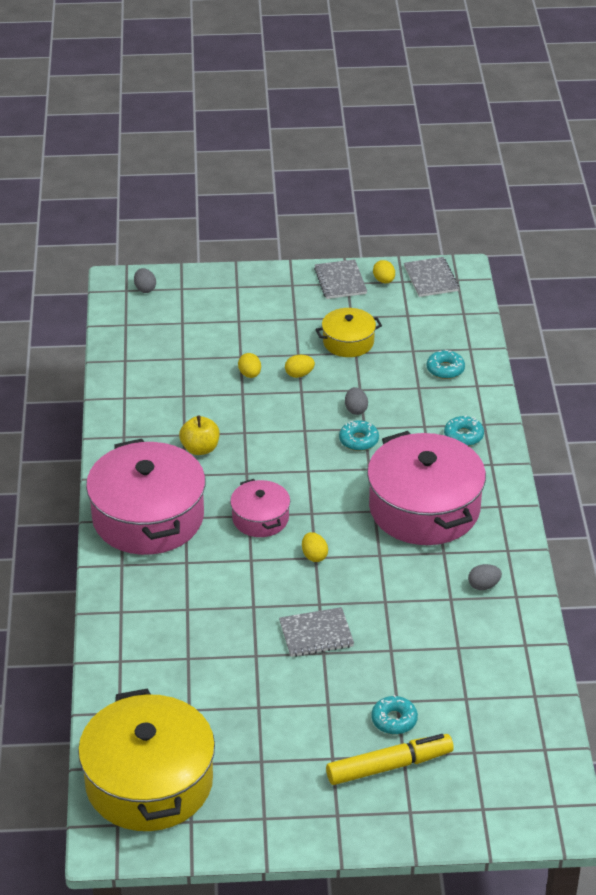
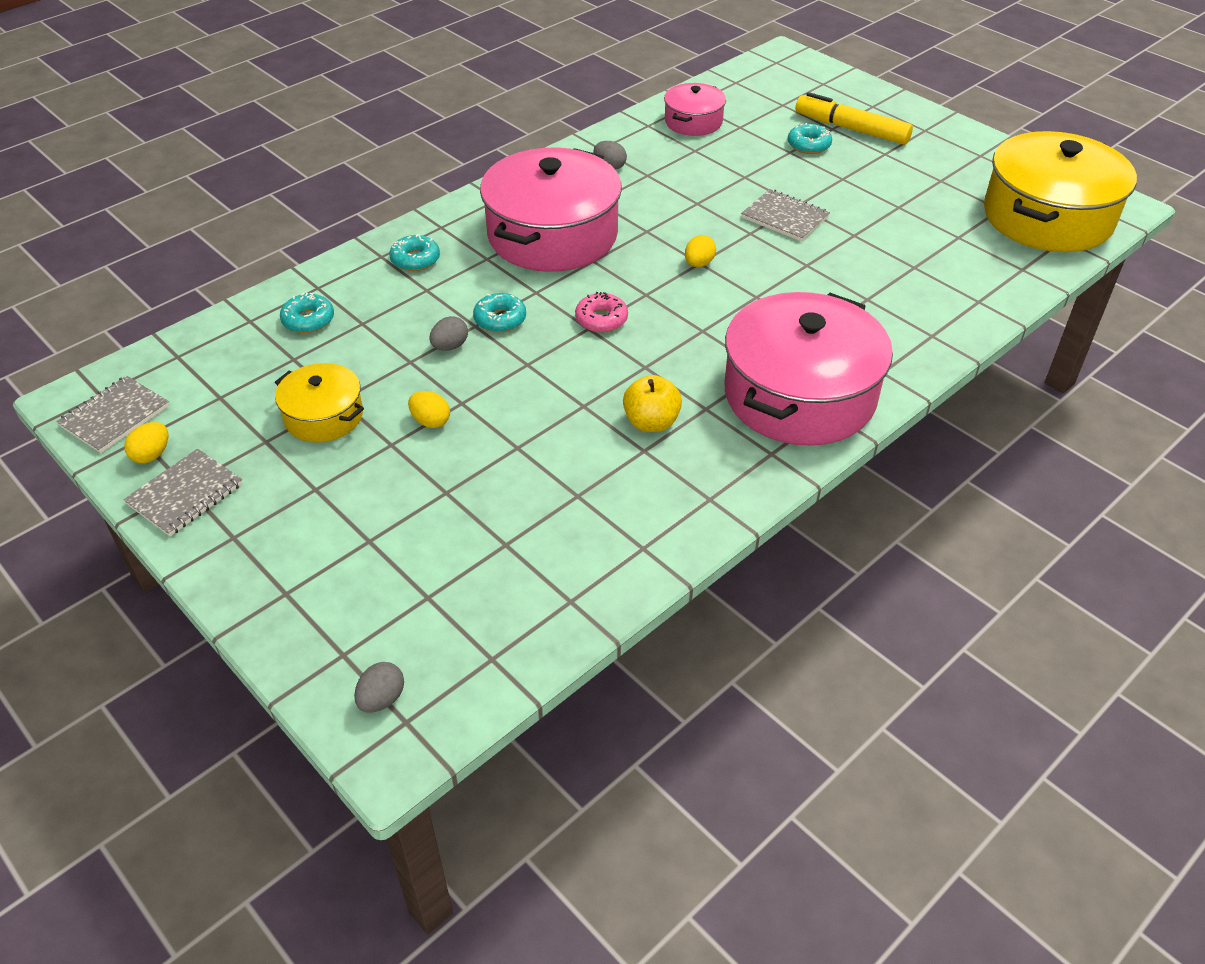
camera: 130 degrees left, 5 degrees up
(250, 374) = (474, 462): yellow egg -> none
(260, 518) = (696, 320): pink pot -> pink pot (693, 122)
(309, 480) = (601, 319): none -> pink donut

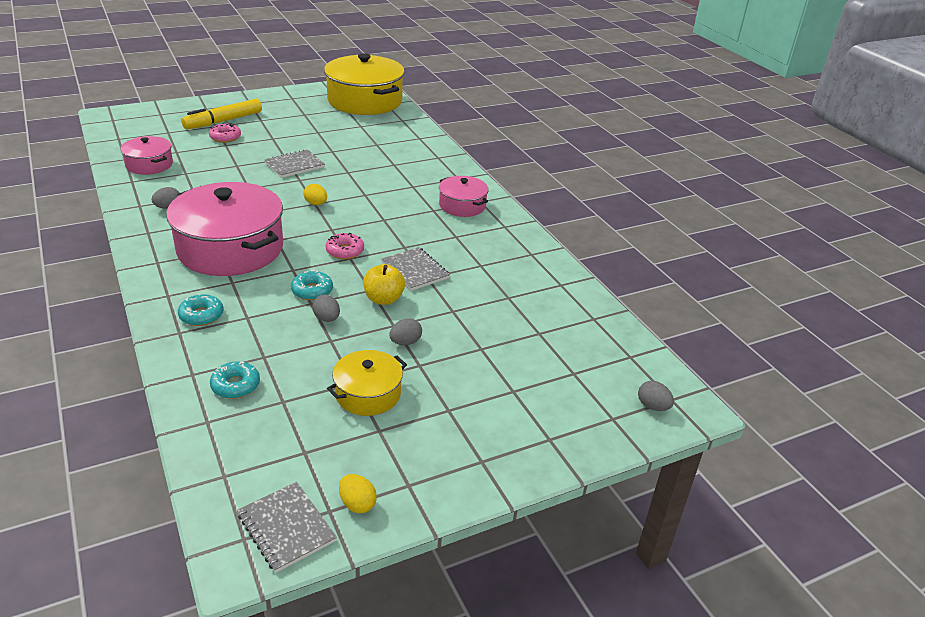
camera: 75 degrees left, 10 degrees down
(185, 494) = (420, 485): grey notebook -> grey notebook (415, 270)
(431, 421) = (405, 342): yellow egg -> grey egg
(651, 422) = (458, 257): yellow apple -> yellow apple (383, 299)
(799, 395) = (462, 205): pink pot -> pink pot, size x0.51
(808, 145) = (225, 137): turquoise donut -> pink donut

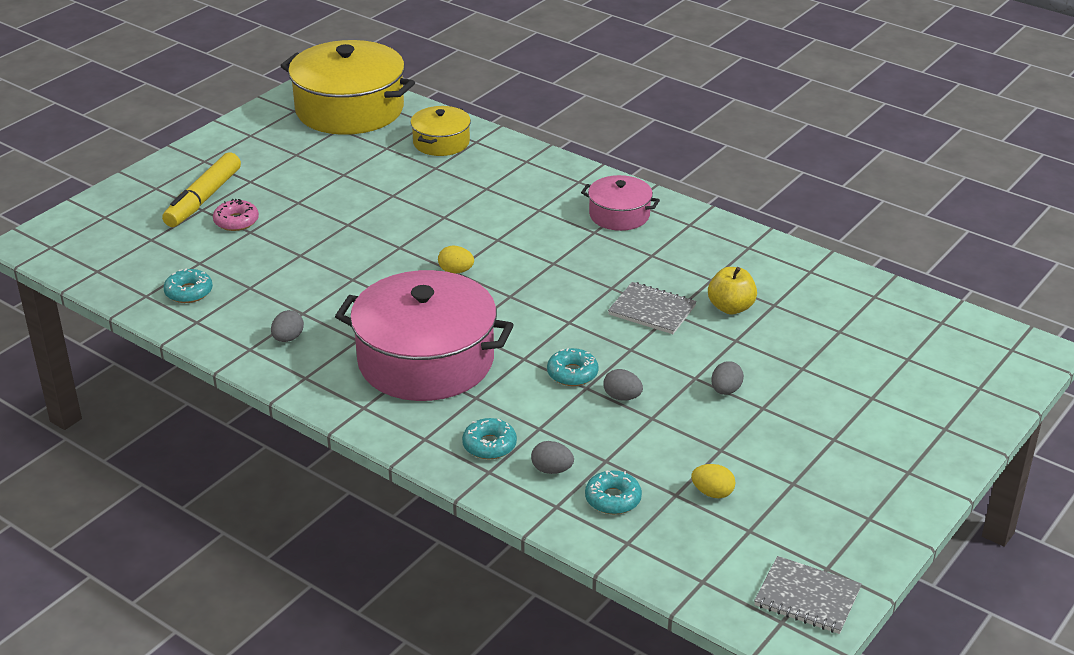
camera: 25 degrees left, 0 degrees up
(149, 165) = (189, 292): pink pot -> turquoise donut
(294, 165) = (371, 230): grey notebook -> none
(345, 251) = (554, 316): pink donut -> none
(357, 504) = (844, 552): yellow egg -> yellow egg (712, 493)
(368, 394) = (746, 454): yellow pot -> yellow pot (441, 142)
(383, 299) = (655, 354): yellow apple -> yellow apple (731, 307)
(653, 406) = (1002, 362): grey egg -> grey egg (552, 470)

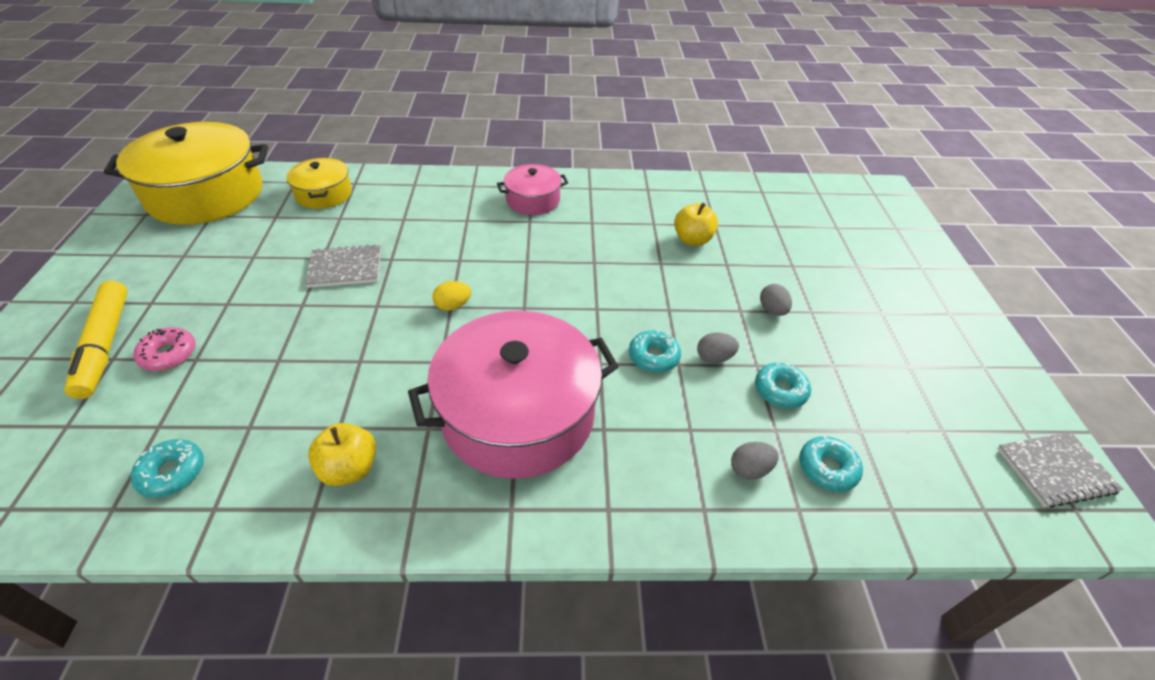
camera: 40 degrees left, 10 degrees up
(288, 338) = (349, 469): grey egg -> yellow apple
(489, 445) = (672, 477): turquoise donut -> turquoise donut (780, 390)
(652, 310) = (644, 268): grey notebook -> grey notebook (345, 268)
(712, 493) = (879, 411): yellow egg -> none

